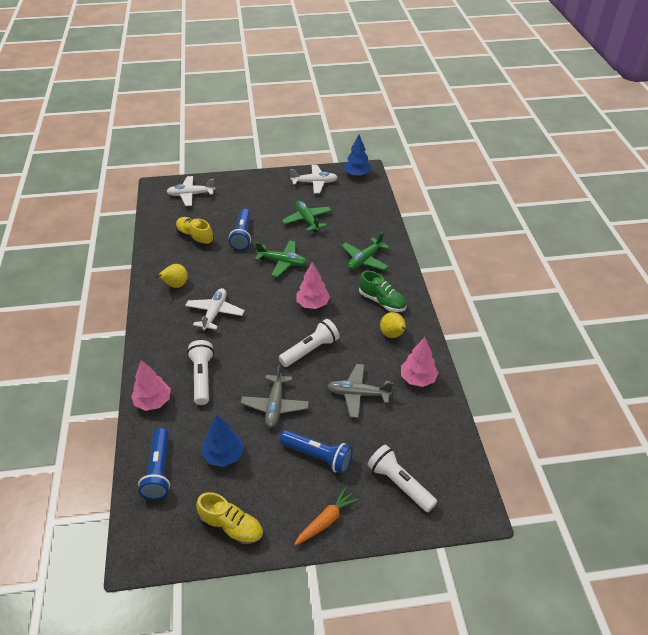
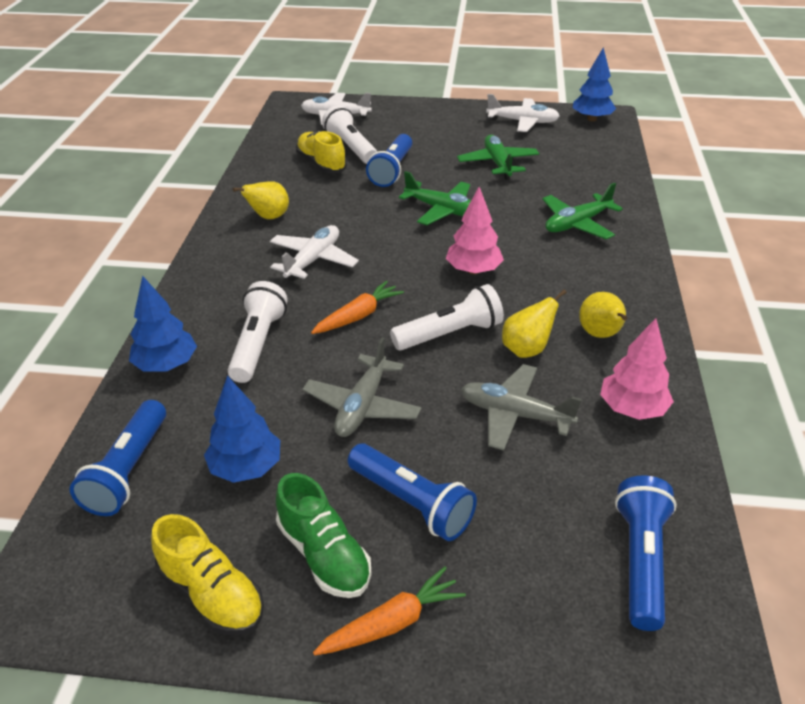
camera: 15 degrees right, 5 degrees down
(153, 402) = (166, 365): pink tree -> blue tree
(254, 347) = (358, 316): none -> orange carrot
(355, 352) = (526, 349): none -> yellow pear
(382, 301) = (593, 284): green shoe -> green shoe (324, 555)
(399, 484) = (557, 585): white flashlight -> white flashlight (351, 148)
(436, 462) = (641, 560): none -> blue flashlight

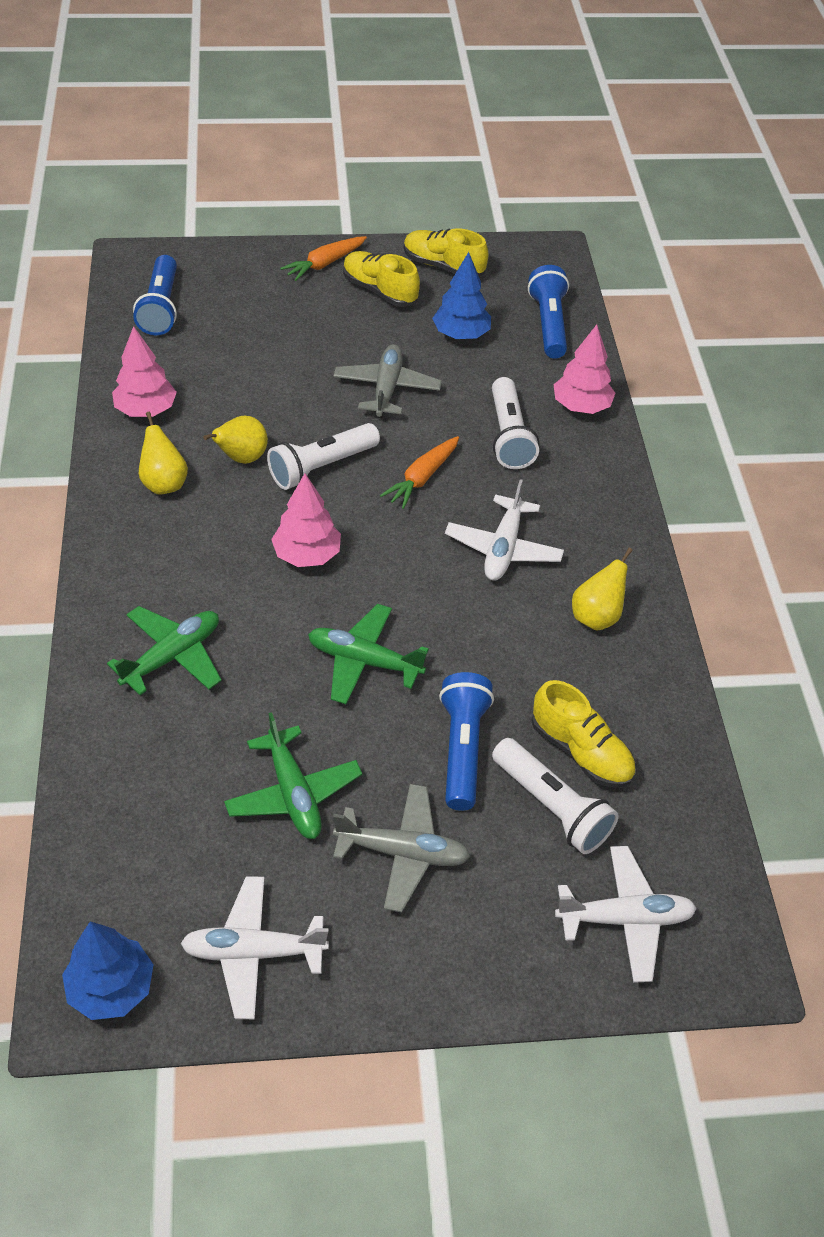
camera: 165 degrees right, 10 degrees up
(166, 365) = (581, 406): blue tree -> pink tree
(324, 555) = (379, 291): green shoe -> yellow shoe
(411, 503) = (327, 324): blue flashlight -> none
(515, 414) = (251, 395): grey plane -> grey plane (402, 853)

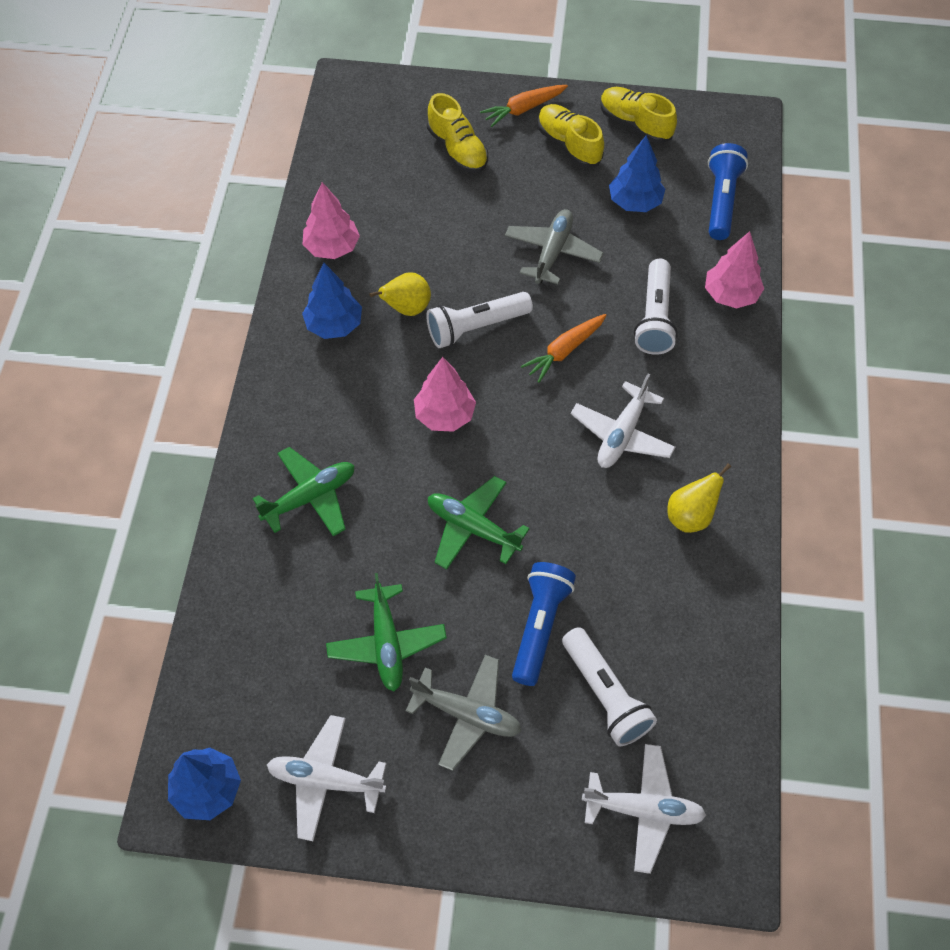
camera: 15 degrees right, 10 degrees up
(160, 308) = (364, 140): blue flashlight -> none
(164, 483) = (334, 325): yellow pear -> blue tree
(581, 751) = (644, 647): yellow shoe -> yellow shoe (457, 150)

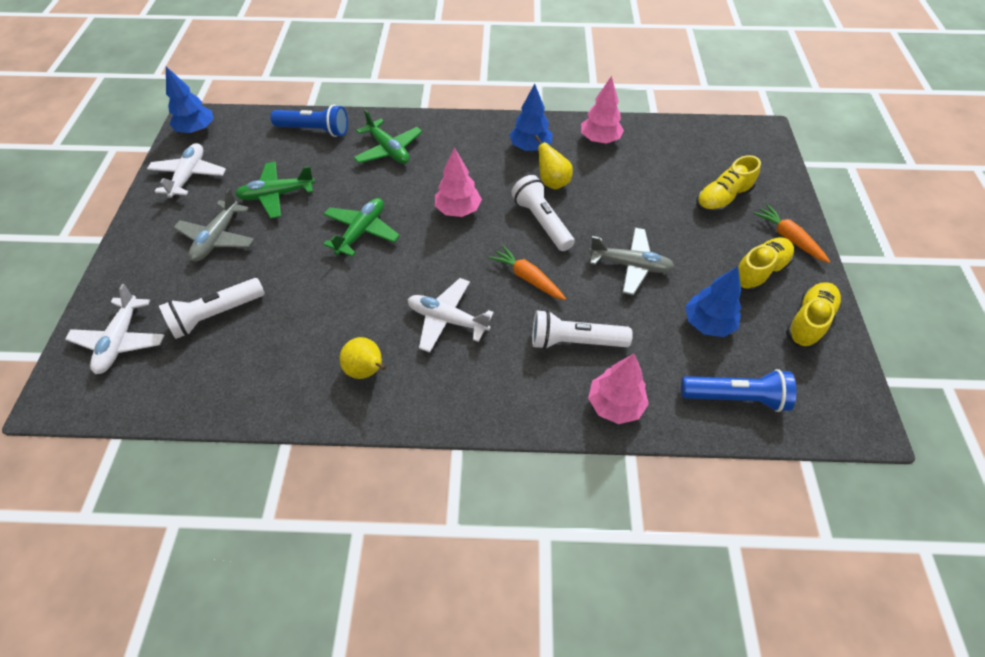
camera: 85 degrees right, 5 degrees down
(540, 626) = (277, 274): blue flashlight -> blue flashlight (314, 130)

